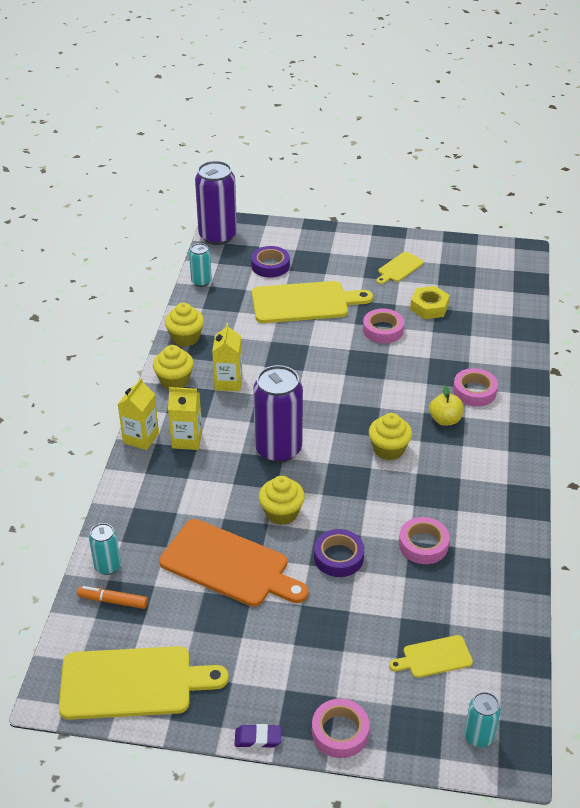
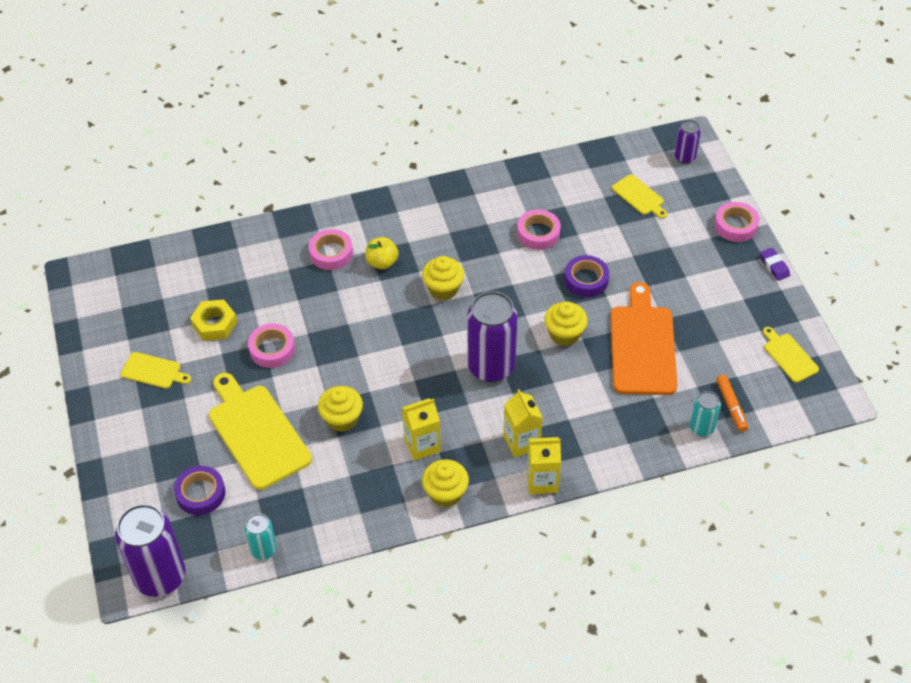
camera: 115 degrees left, 10 degrees up
(133, 683) = (789, 356): yellow cutting board -> yellow cutting board, size x0.50
(185, 337) = (372, 516): yellow cupcake -> yellow cupcake (342, 419)
(479, 736) = (684, 157): turquoise can -> purple can

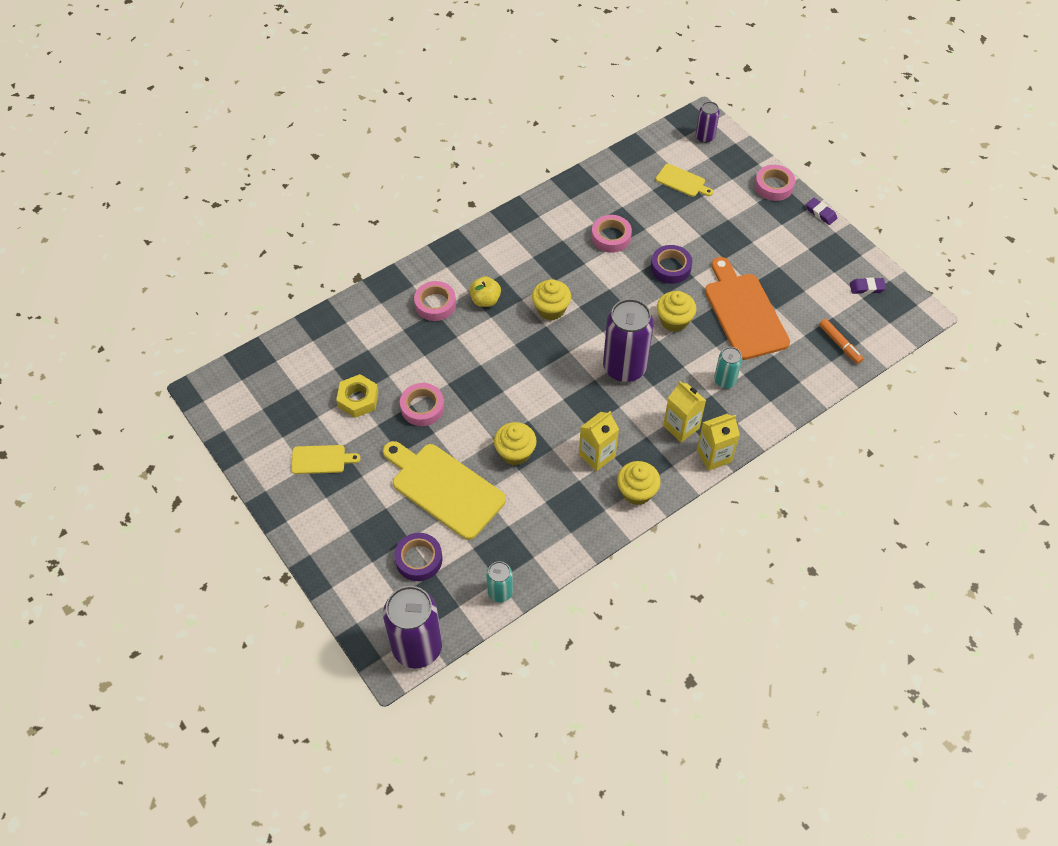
camera: 20 degrees left, 5 degrees up
(702, 428) = (824, 370): turquoise can -> turquoise can (724, 380)
(789, 356) = (867, 288): yellow cutting board -> purple eraser

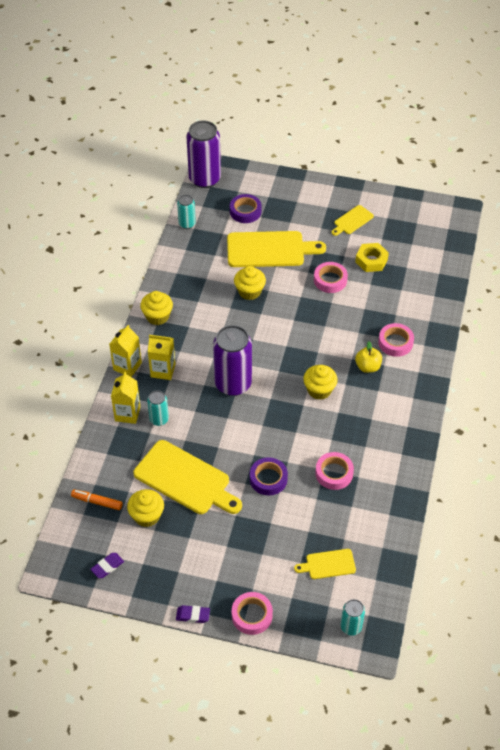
camera: 140 degrees right, 5 degrees down
(597, 455) = (200, 321): yellow carton -> yellow carton (127, 414)
(674, 321) = (229, 439): yellow cupcake -> yellow cupcake (147, 516)
(705, 137) = (351, 627): purple can -> turquoise can
(744, 312) = (185, 479): orange cutting board -> yellow cutting board

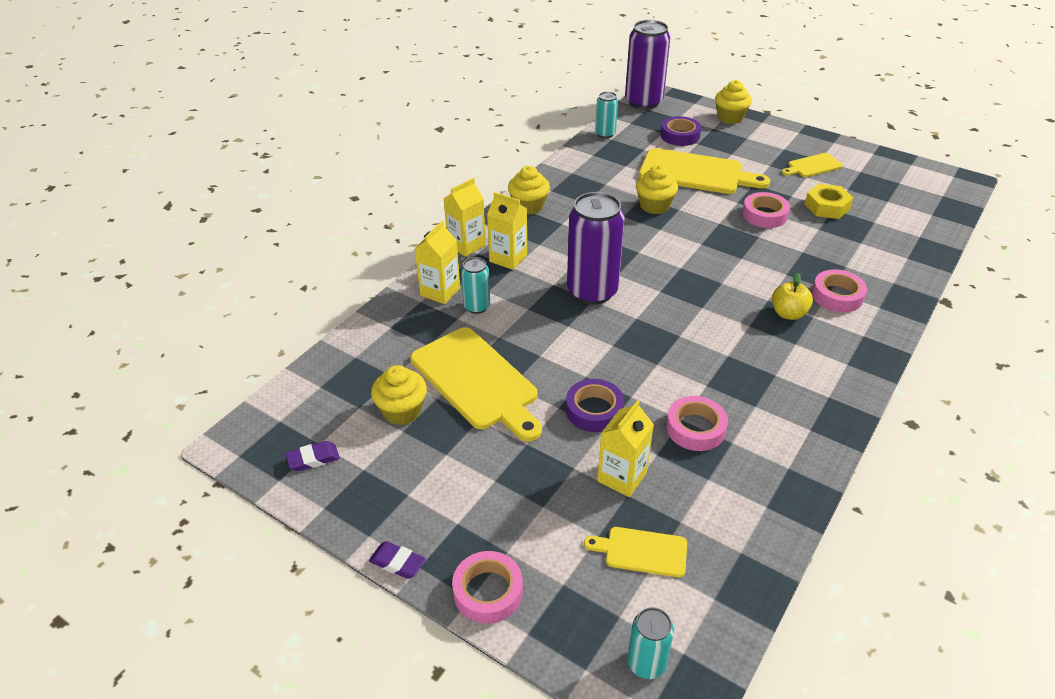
camera: 20 degrees right, 10 degrees down
(97, 502) = (346, 377): orange marker -> none
(301, 520) = (622, 477): none -> yellow carton
(319, 390) = (709, 324): yellow cupcake -> yellow cupcake (730, 118)

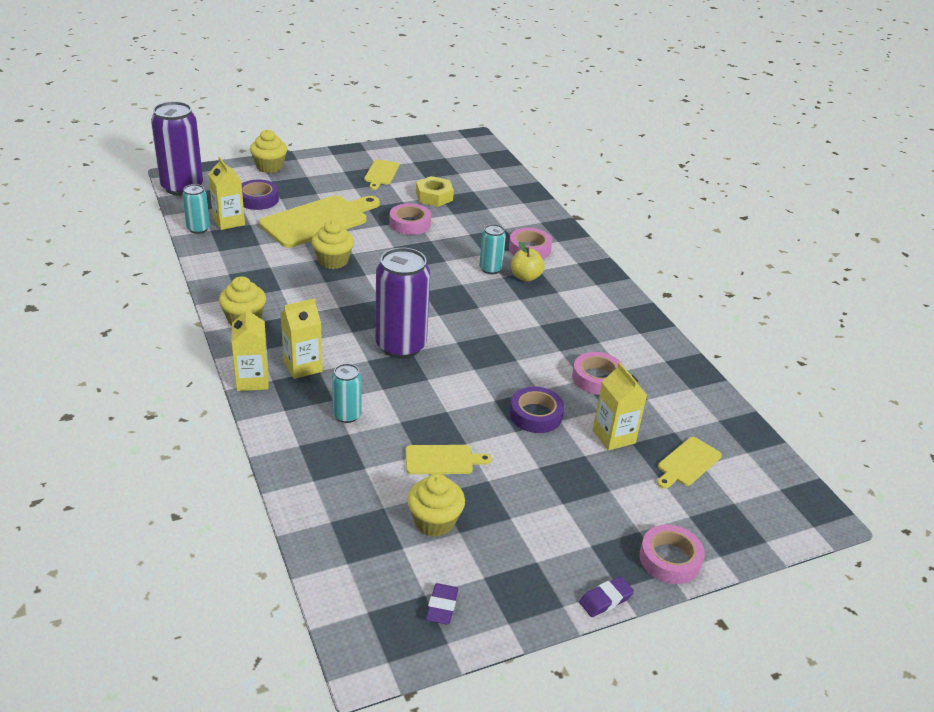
camera: 60 degrees left, 5 degrees down
(440, 292) = (300, 427): yellow carton -> yellow carton (229, 221)
(477, 381) = (442, 460): yellow cutting board -> yellow cutting board, size x0.50
(646, 663) = (778, 510): turquoise can -> turquoise can (490, 269)

